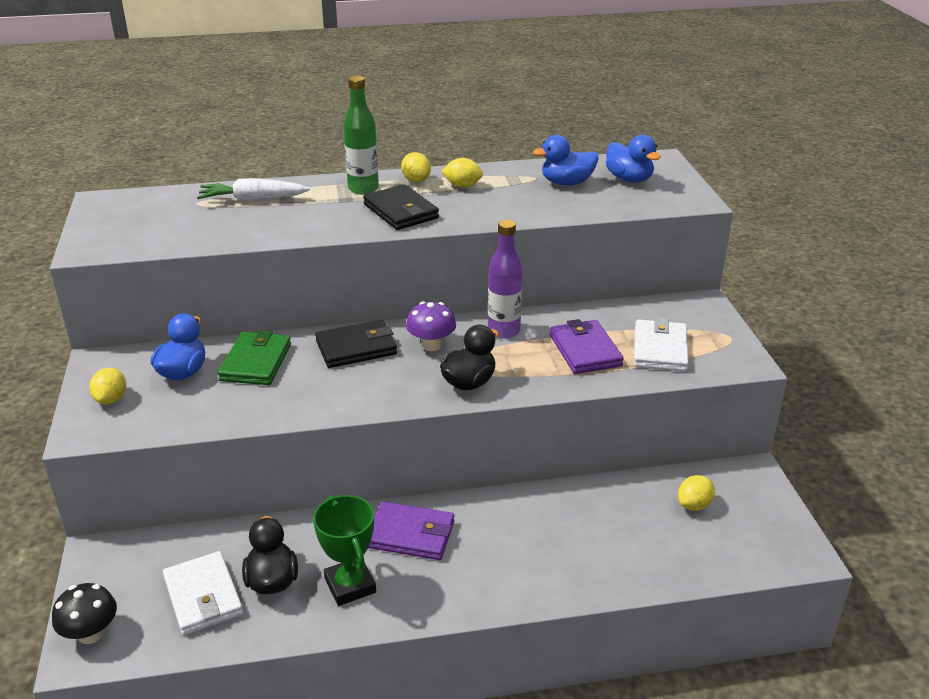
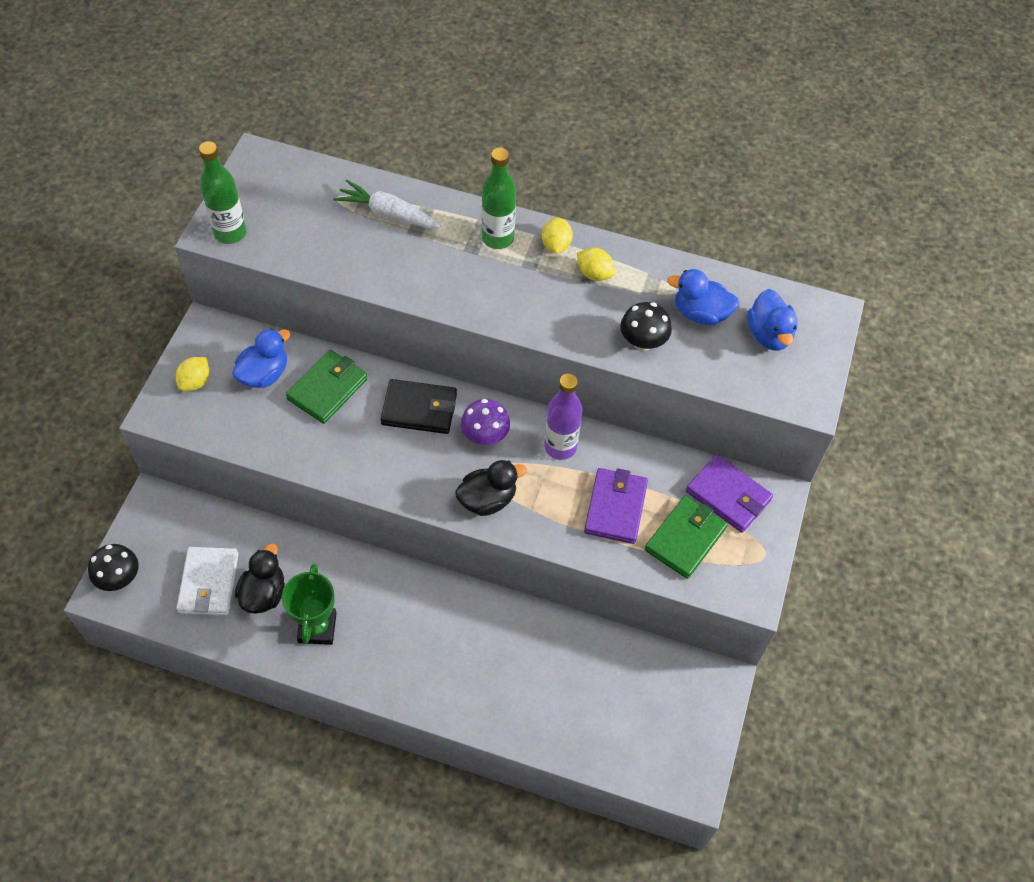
camera: 25 degrees right, 25 degrees up
(105, 246) = (230, 233): none -> green bottle
(401, 211) = (510, 292): black wallet -> none
(410, 534) = (390, 600): purple wallet -> purple wallet (728, 495)
(537, 207) = (643, 341): none -> black mushroom
(660, 349) = (685, 539): white wallet -> green wallet
(694, 505) = (641, 688): yellow lemon -> none

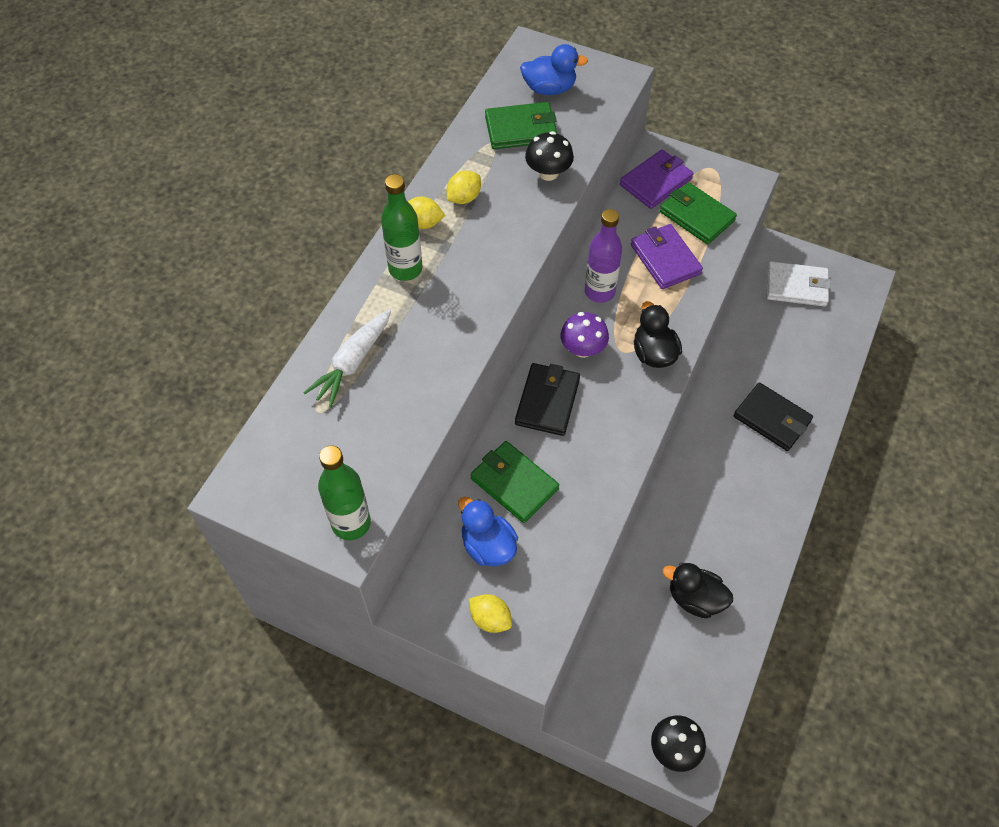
camera: 80 degrees left, 0 degrees up
(209, 583) = (682, 653): white wallet -> white wallet (796, 286)
(317, 627) = (732, 549): green trophy -> none
(477, 670) = (772, 419): none -> black wallet
(615, 508) = (665, 259): purple wallet -> purple wallet turned 45 degrees clockwise
(700, 313) = (521, 129): blue duck -> green wallet

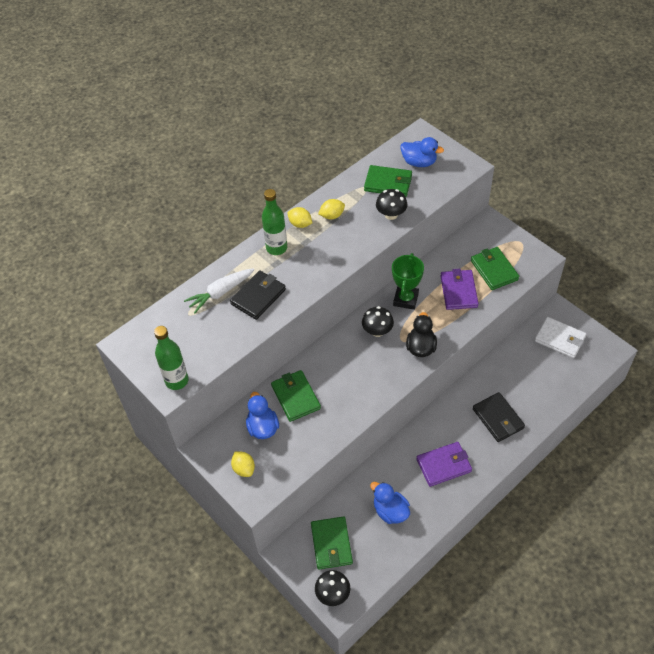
camera: 25 degrees right, 5 degrees down
(547, 401) = (339, 356): black wallet -> black wallet (258, 297)
(583, 349) = (377, 331): purple mushroom -> black mushroom
(599, 292) = (406, 299): purple bottle -> green trophy
(638, 677) = (331, 544): none -> green wallet
(656, 182) = (478, 241): purple wallet -> purple wallet (443, 465)
(695, 598) = (390, 511): black duck -> blue duck

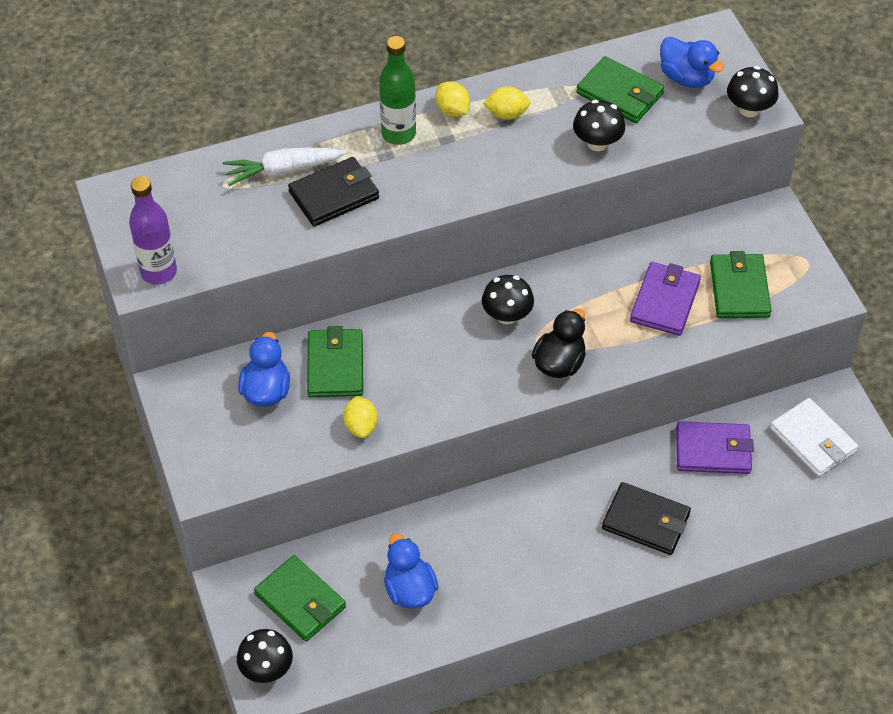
camera: 20 degrees right, 0 degrees up
(177, 381) = (158, 272): green bottle -> purple bottle
(244, 469) = (210, 437): yellow lemon -> yellow lemon (361, 426)
(331, 544) = (300, 601): green wallet -> green wallet turned 60 degrees counterclockwise
(406, 299) = (576, 284): green trophy -> none
(443, 465) = (524, 556): purple wallet -> purple wallet (713, 450)
(462, 168) = (749, 109): none -> black mushroom
(498, 418) = (645, 521): black wallet -> black wallet turned 60 degrees counterclockwise

